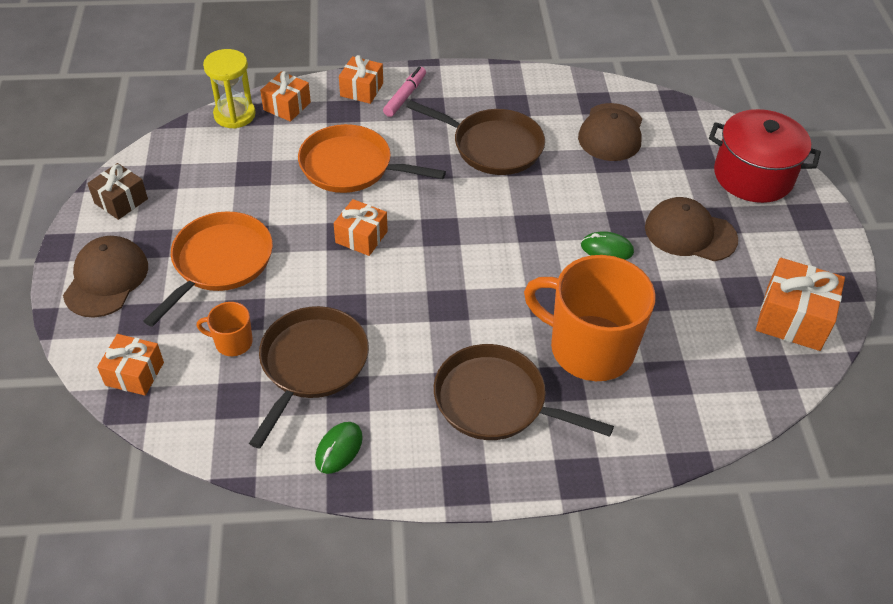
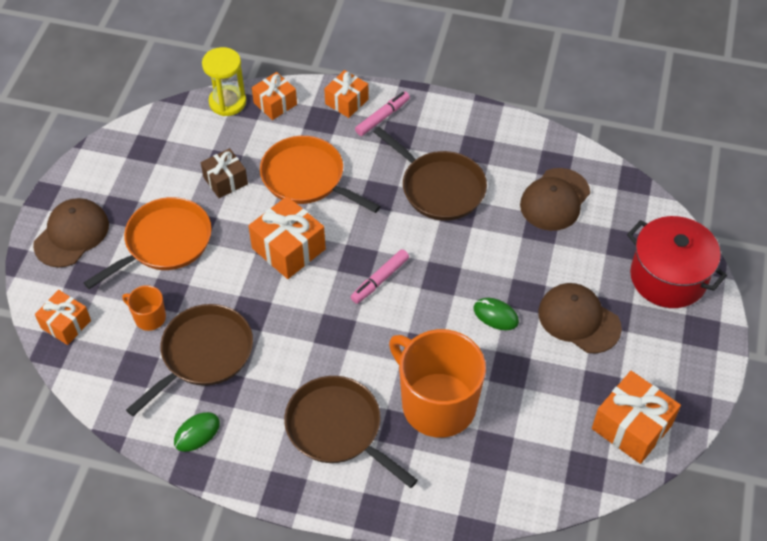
camera: 20 degrees right, 5 degrees up
(121, 201) = (106, 165): brown gift -> brown gift (225, 181)
(361, 237) = (288, 249): orange gift -> orange gift, size x1.55
(472, 244) = (380, 280): none -> pink marker

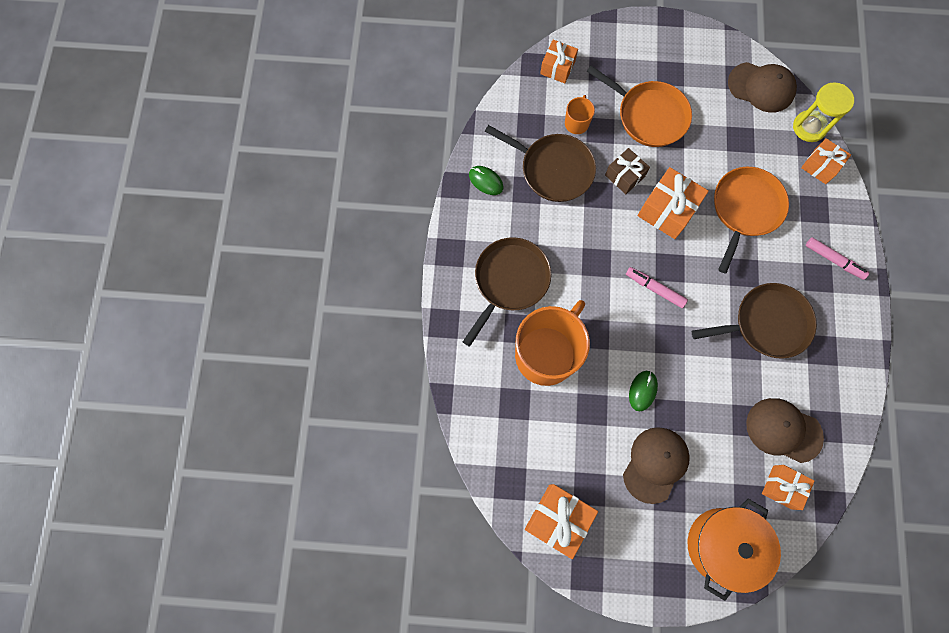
camera: 80 degrees right, 20 degrees up
(71, 234) = (638, 48): brown cap -> brown cap (761, 87)
(225, 181) = (723, 146): brown gift -> brown gift (624, 176)
(346, 101) = (842, 226): orange gift -> orange gift (782, 487)
(439, 188) = (767, 323): brown pan -> brown pan turned 135 degrees counterclockwise
(668, 277) = (722, 545): red pot -> orange pot

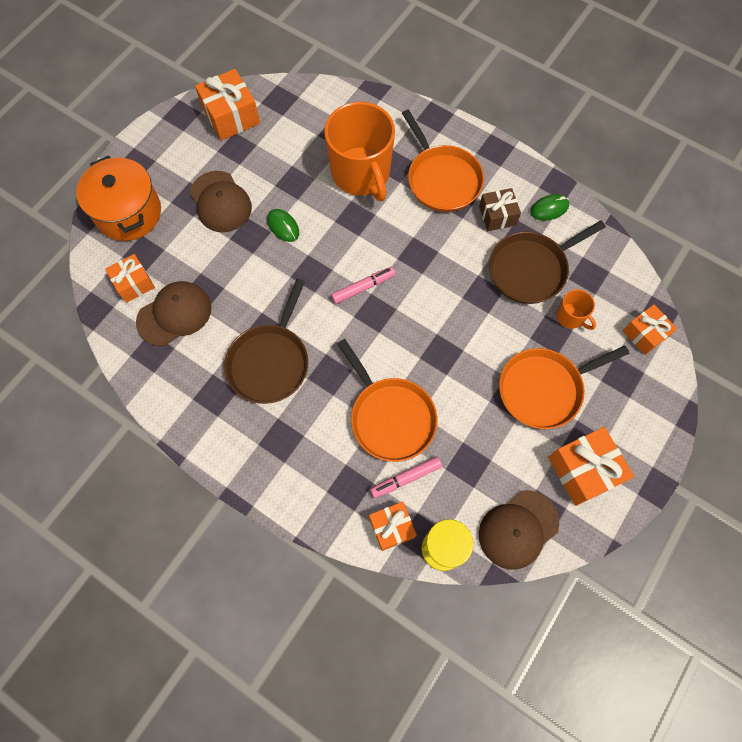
camera: 120 degrees right, 5 degrees down
(509, 281) = (442, 179): brown pan -> orange pan
(624, 176) = (489, 327): brown gift -> brown gift (497, 216)
(667, 210) = (432, 344): orange gift -> orange gift (583, 470)
(834, 260) = (287, 467): pink marker -> pink marker (406, 478)

